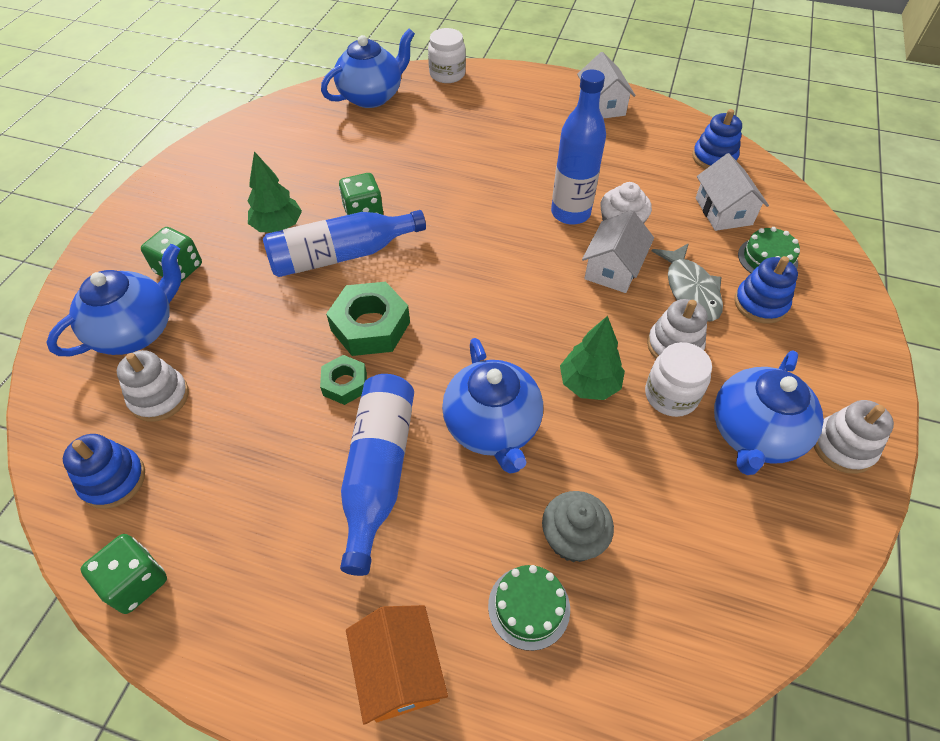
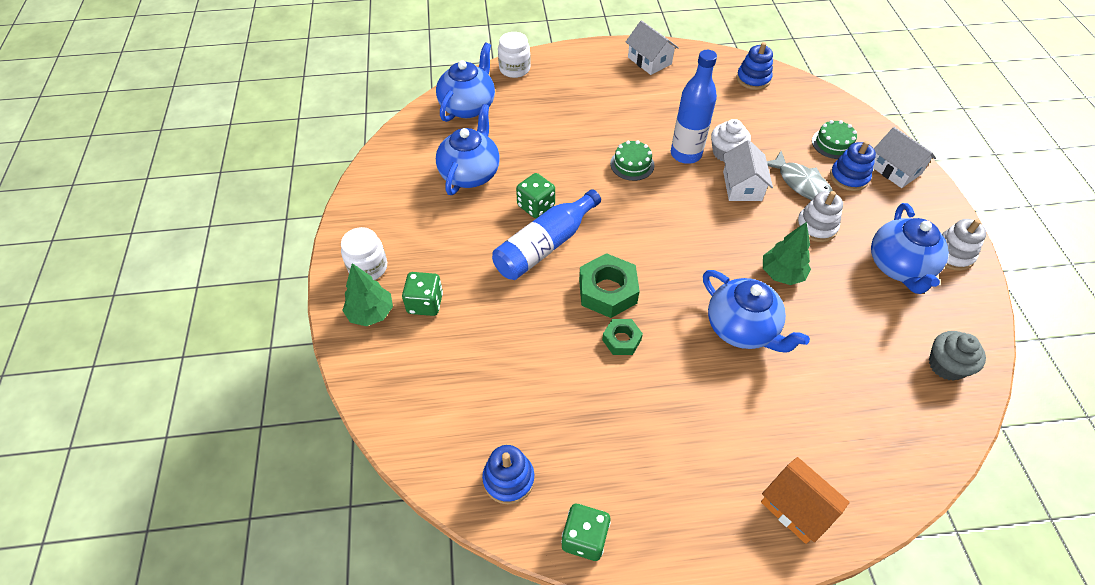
camera: 25 degrees left, 0 degrees up
(136, 331) = (431, 364): blue teapot -> blue teapot (470, 173)
(159, 397) = (493, 406): white stacking toy -> none
(278, 226) = (477, 240): green tree -> green tree (371, 313)
(378, 471) = (690, 390): blue bottle -> none
(529, 607) = (843, 432): green cake -> green cake (632, 164)
(573, 538) = (840, 379): grey cupcake -> grey cupcake (946, 365)
(671, 395) = (836, 261): white jar -> white jar (368, 267)
(723, 211) = (785, 118): white house -> white house (895, 169)

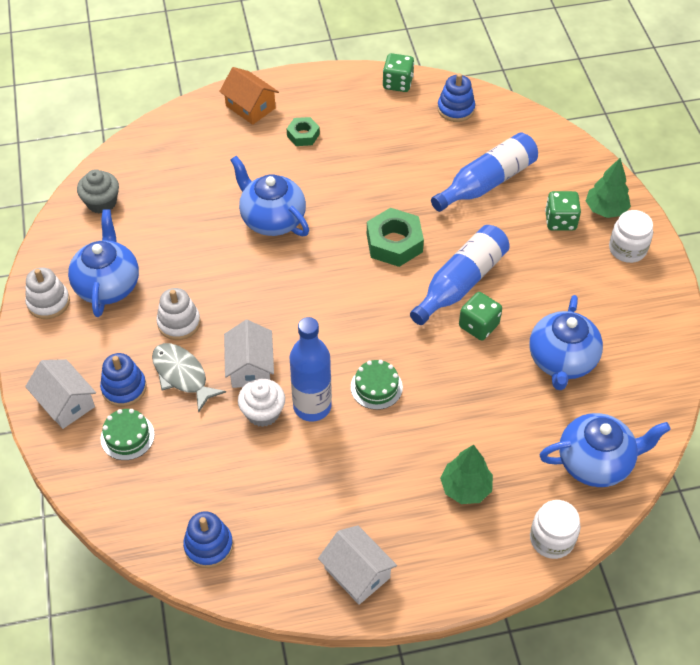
camera: 175 degrees right, 0 degrees up
(468, 106) = (595, 462): blue teapot -> blue teapot turned 120 degrees counterclockwise
(493, 358) = (487, 182): none -> blue bottle
(621, 340) = (379, 203): green nut -> green nut (303, 135)
(781, 274) = (226, 270): green tree -> green tree (465, 488)

